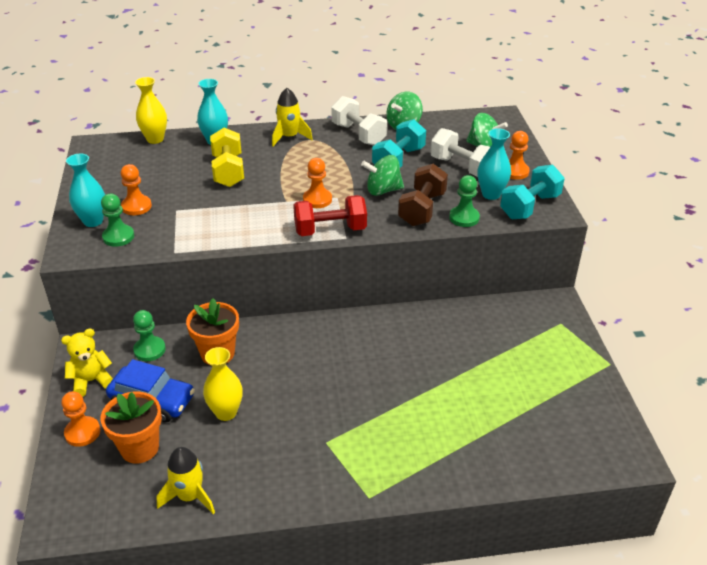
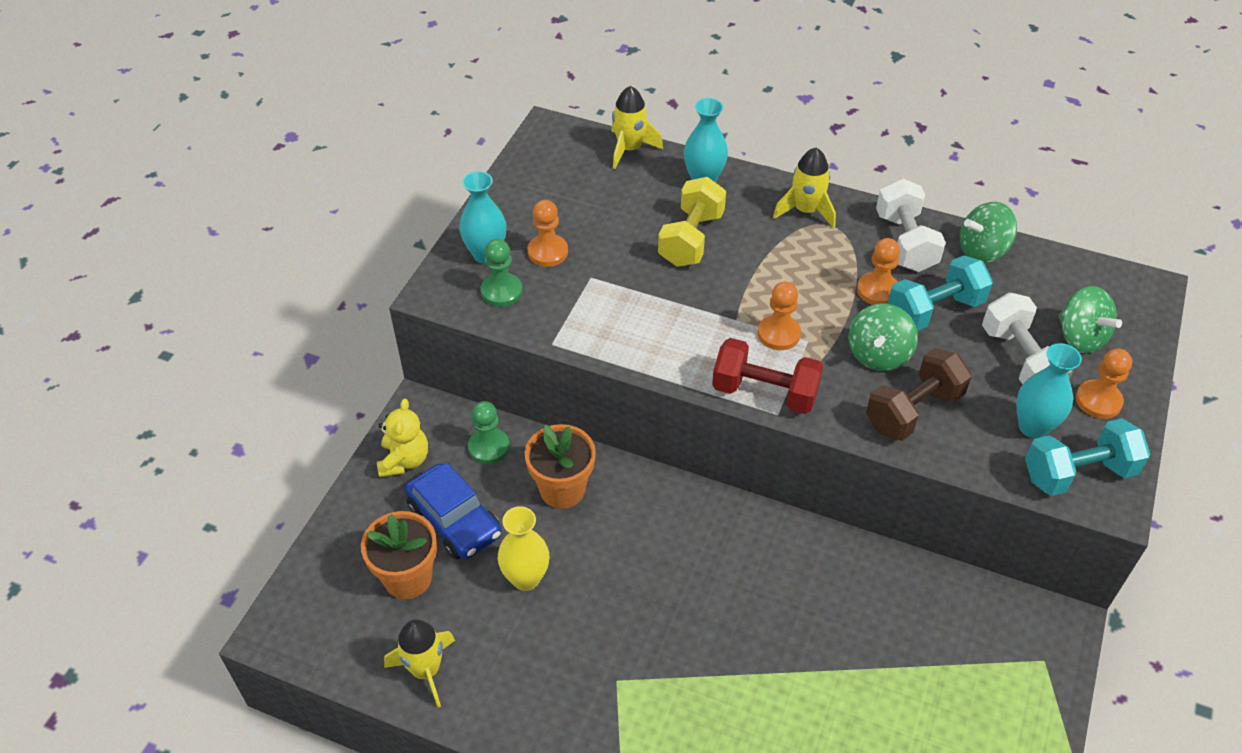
camera: 30 degrees right, 10 degrees up
(82, 432) = (360, 526): orange pawn -> orange pawn (877, 290)
(91, 381) = (404, 460): yellow teddy bear -> yellow teddy bear turned 90 degrees clockwise
(155, 139) = (630, 149): yellow vase -> yellow rocket
(383, 190) = (878, 355): green spinning top -> green spinning top turned 90 degrees counterclockwise
(464, 218) = (964, 451): green pawn -> none

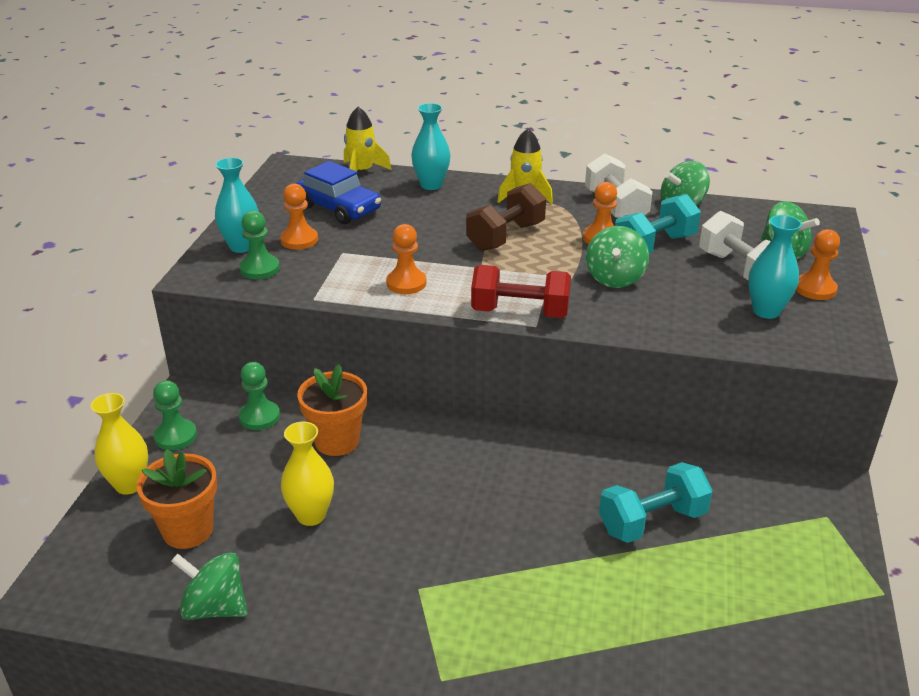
camera: 10 degrees left, 15 degrees down
(356, 514) = (129, 485): none -> yellow vase
(404, 460) = (175, 436): yellow teddy bear -> green pawn
(425, 670) = (215, 607): yellow rocket -> green spinning top
(454, 520) = (232, 477): blue car -> blue car (339, 208)
(691, 239) = (428, 221): yellow dumbbell -> none
(778, 334) = (522, 273): orange pawn -> orange pawn (406, 283)
(913, 410) = (657, 311): brown dumbbell -> brown dumbbell (505, 237)
(1078, 473) = (817, 337): turquoise dumbbell -> turquoise dumbbell (652, 521)

